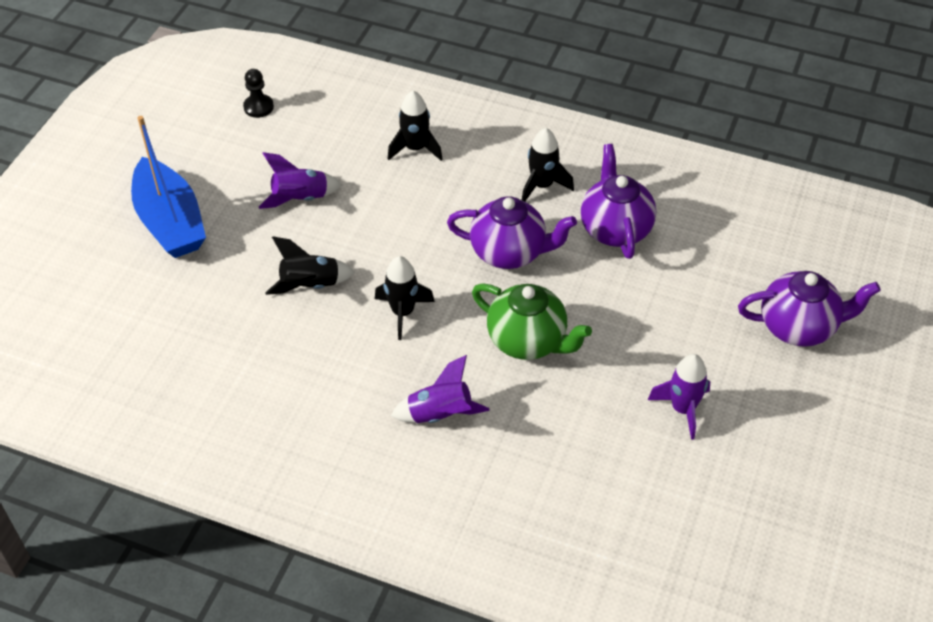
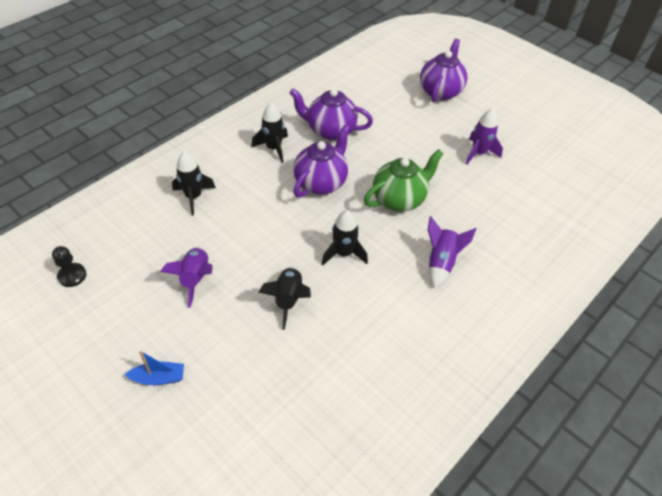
camera: 70 degrees left, 0 degrees up
(170, 222) = (158, 378): blue boat -> blue boat, size x0.45

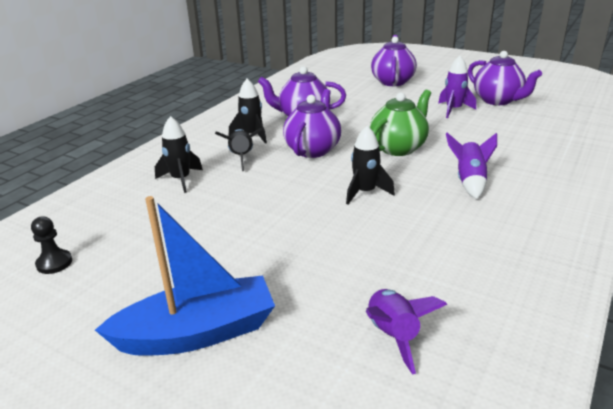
camera: 10 degrees left, 20 degrees down
(158, 378) = (197, 333): blue boat -> blue boat, size x2.21
(195, 279) = (209, 239): purple rocket -> purple rocket (393, 335)
(288, 299) = (324, 236): black rocket -> black rocket (241, 158)
(530, 148) = (498, 100): none -> purple teapot

